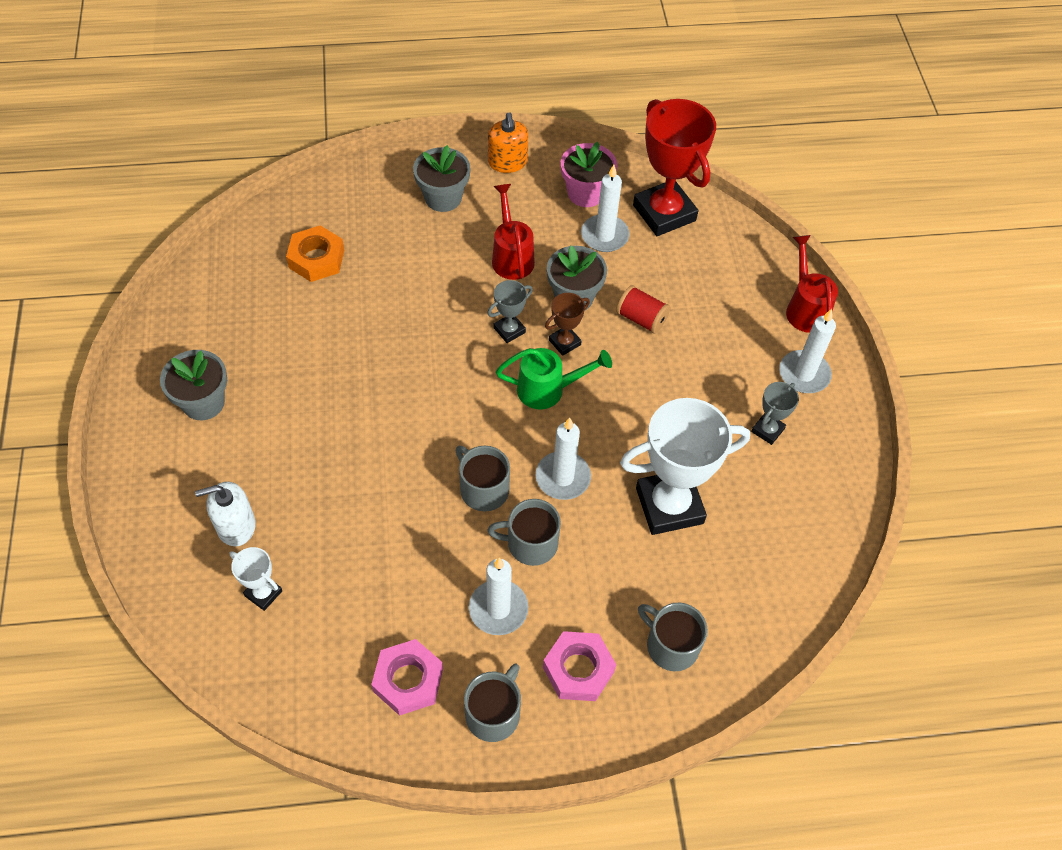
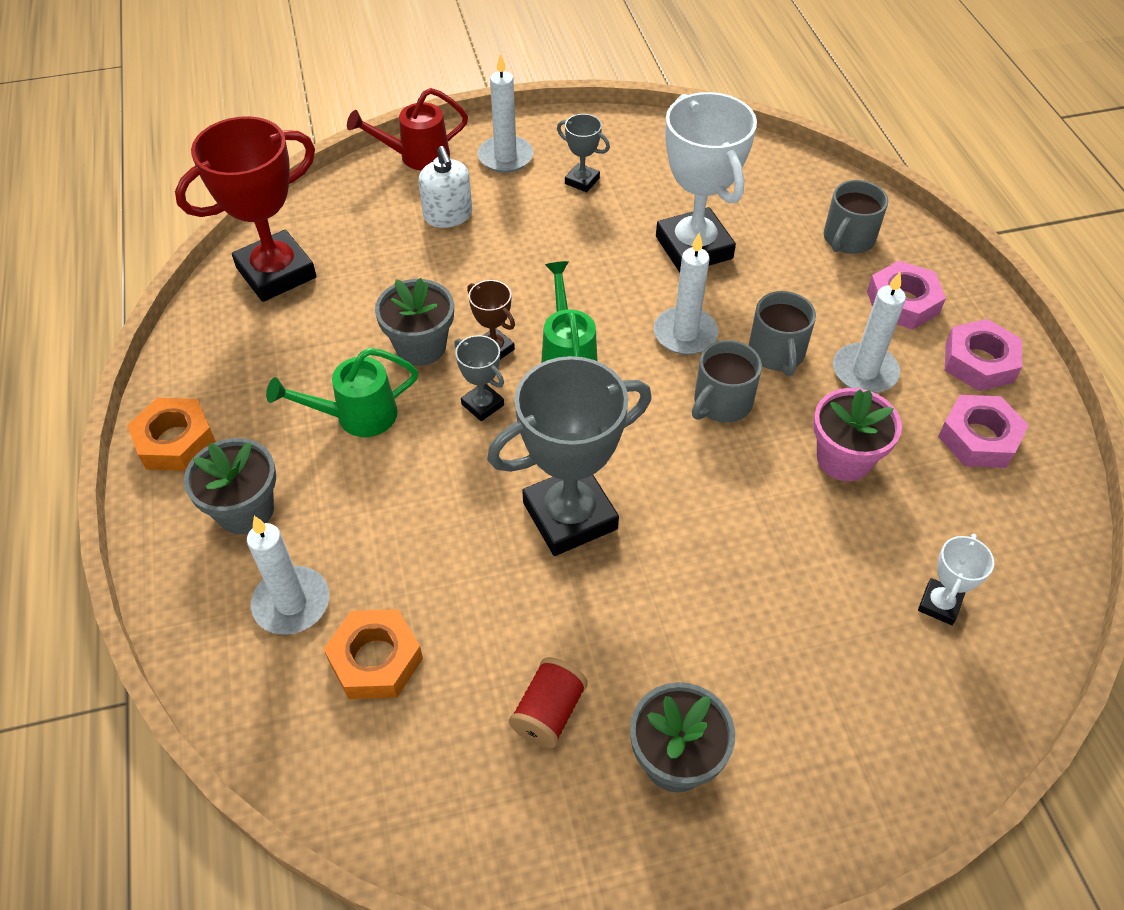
camera: 95 degrees left, 5 degrees down
(236, 526) = (860, 660): white soap dispenser -> white soap dispenser (448, 215)
(398, 371) = (570, 516): none -> grey trophy
(493, 713) = (979, 362): grey mug -> pink nut
(507, 162) = (175, 441): orange soap dispenser -> orange nut
(511, 256) = (357, 416): red watering can -> green watering can
(585, 193) = (240, 350): pink flower pot -> pink flower pot (844, 459)
(604, 236) = (316, 325): white candle -> white candle (291, 603)
(641, 319) = (448, 283): red spool -> red spool (548, 712)

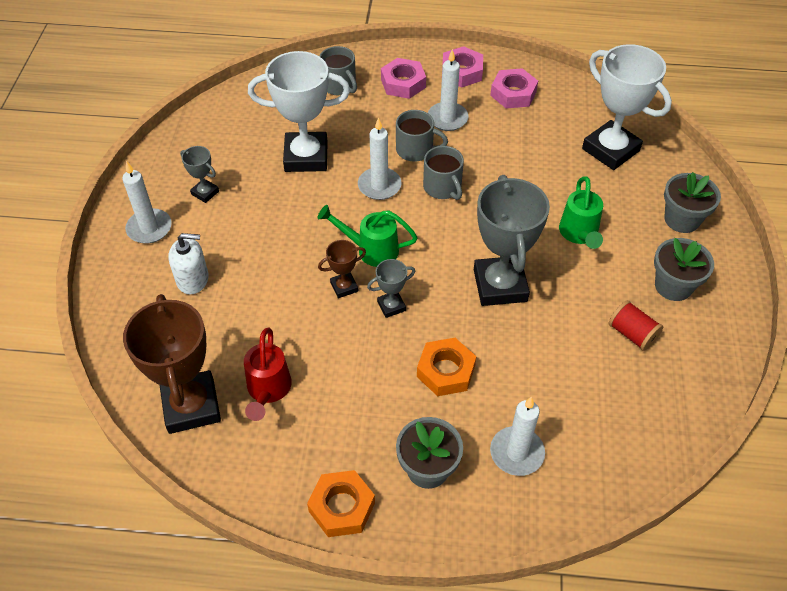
camera: 70 degrees left, 0 degrees up
(276, 273) = (191, 406): red trophy -> brown trophy
(357, 416) = (369, 381): green watering can -> green watering can (579, 234)
(375, 660) = (574, 413): orange nut -> orange nut (446, 371)
(417, 156) = (111, 282): red watering can -> red watering can (268, 390)
(421, 346) = (321, 328): grey flower pot -> grey flower pot (682, 219)
(582, 181) = (205, 193): grey trophy -> grey trophy turned 75 degrees clockwise
(844, 459) = (506, 150): pink flower pot -> none
(939, 604) = (610, 150): white trophy -> white trophy, size x2.15

